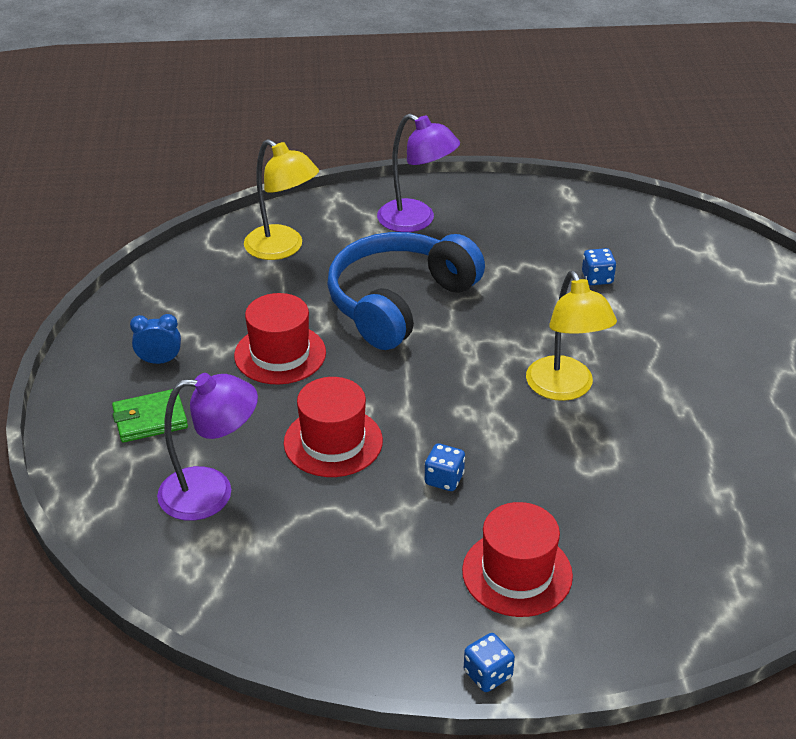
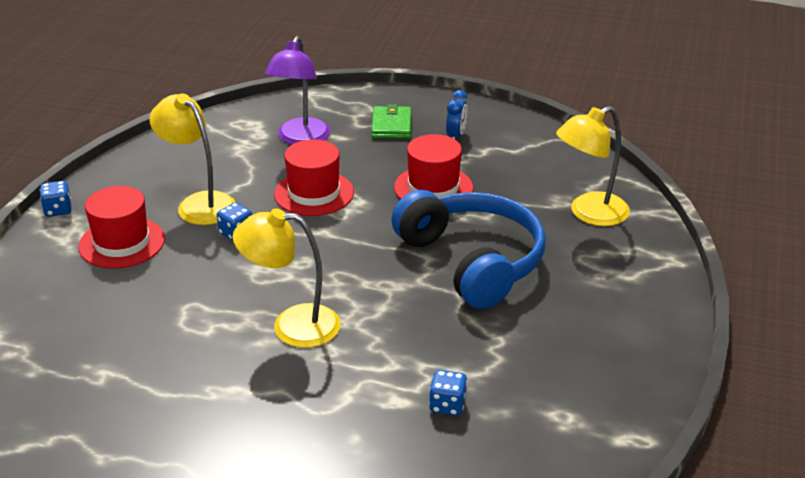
camera: 110 degrees right, 5 degrees down
(402, 535) = (199, 203): none -> yellow lamp
(416, 221) = (610, 303): purple lamp -> none

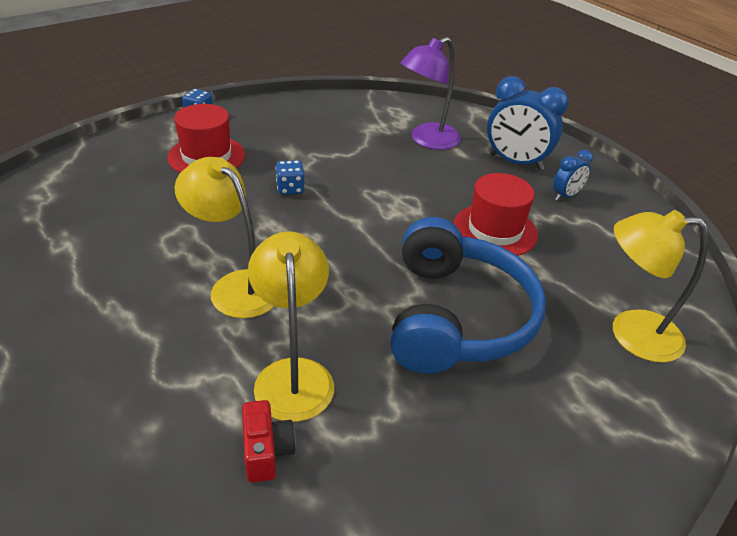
camera: 35 degrees right, 5 degrees up
(199, 203) = (293, 153): yellow lamp -> yellow lamp (293, 375)
(314, 193) = (387, 186): red hat -> none
(391, 125) = (516, 162): green wallet -> blue clock
(447, 405) = (266, 452): blue dice -> red camera

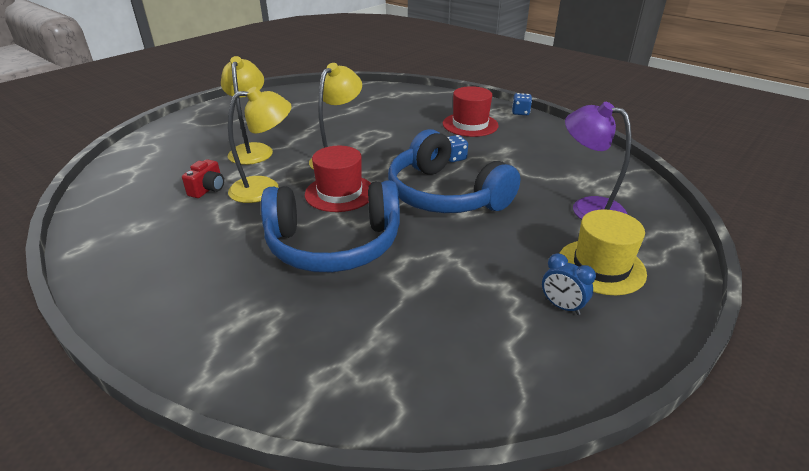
camera: 80 degrees right, 5 degrees down
(266, 452) = (208, 189): red camera -> red camera turned 45 degrees counterclockwise
(374, 214) = (445, 194): none -> blue headphones
(495, 230) = (461, 258): red hat -> red hat (339, 193)
(516, 162) = (601, 266): blue clock -> yellow hat
(631, 333) = (339, 352): yellow lamp -> yellow lamp (252, 150)

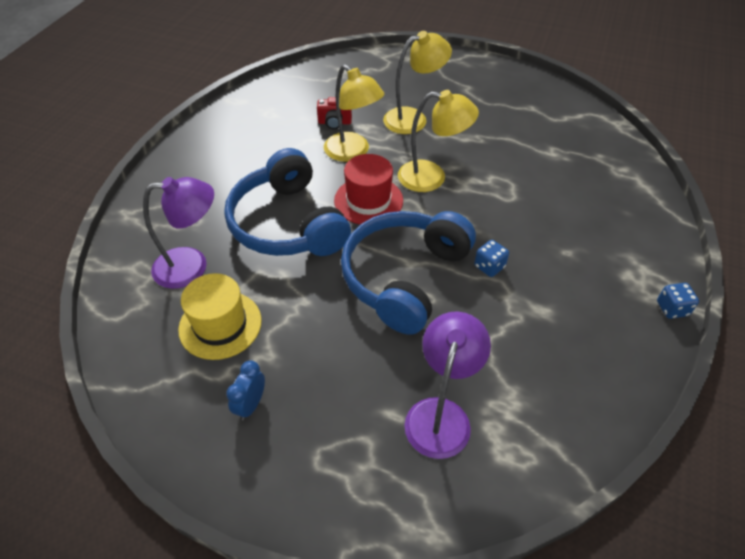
camera: 70 degrees right, 15 degrees up
(350, 325) = (192, 266): none -> purple lamp
(470, 124) = (589, 262): red hat -> none
(601, 266) = (325, 435): yellow hat -> yellow hat (220, 325)

